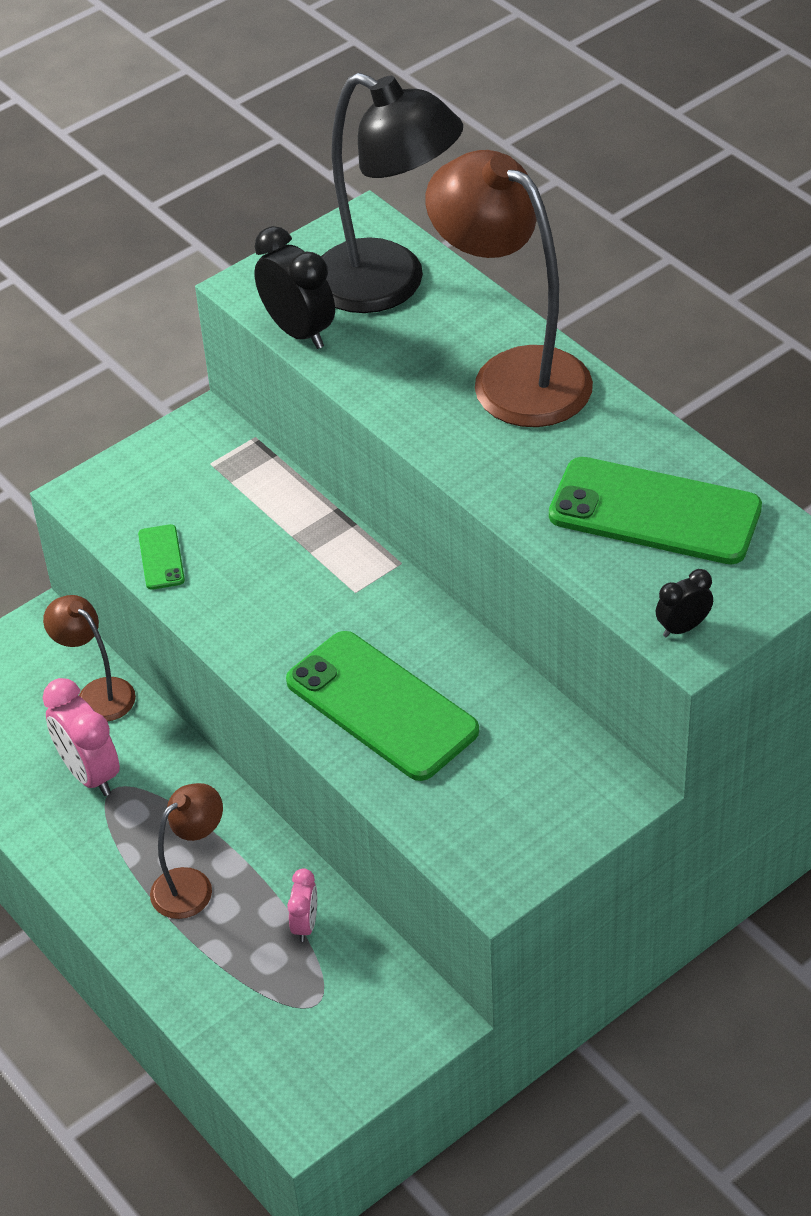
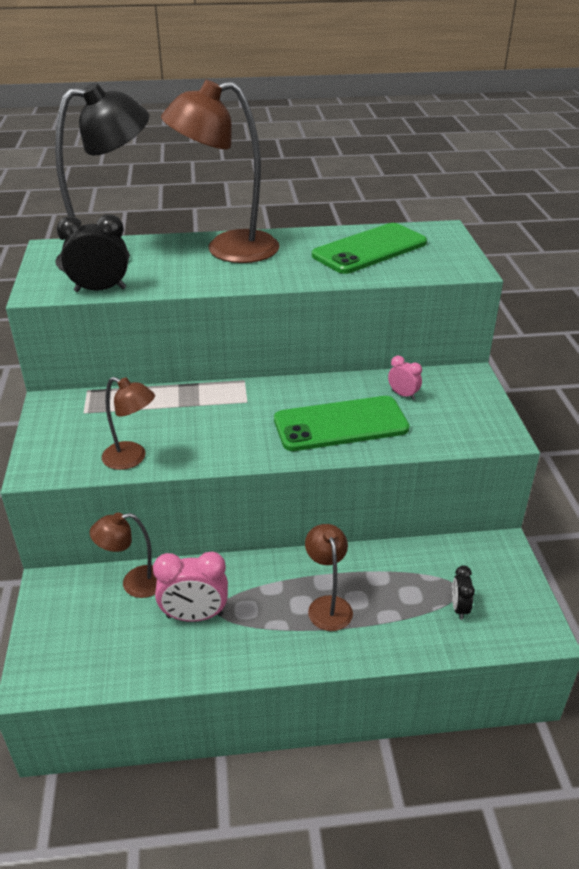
camera: 60 degrees left, 10 degrees down
(161, 557) = (132, 459): green phone -> brown lamp
(305, 924) = (397, 568): pink clock -> pink clock (403, 395)
(683, 627) = (455, 267): black clock -> black clock (459, 608)

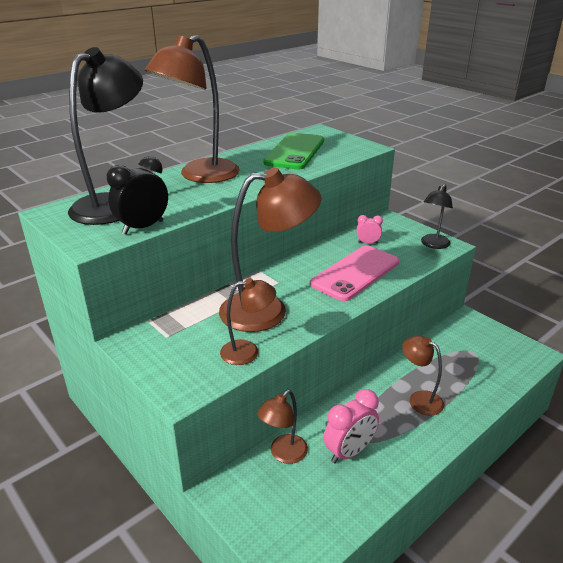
camera: 35 degrees left, 5 degrees down
(200, 426) = (267, 310): none -> brown lamp
(340, 424) = (355, 273): green phone -> pink phone
(459, 608) = (486, 362): black clock -> none
(483, 428) = (433, 245): none -> black lamp

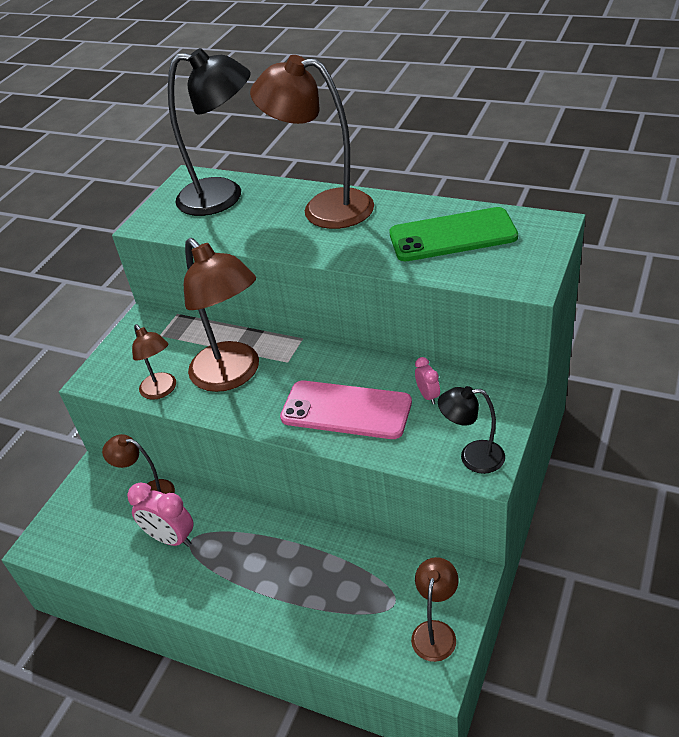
camera: 70 degrees right, 10 degrees up
(143, 227) = (188, 232): black clock -> none
(419, 399) = (274, 571): brown lamp -> brown lamp (436, 631)

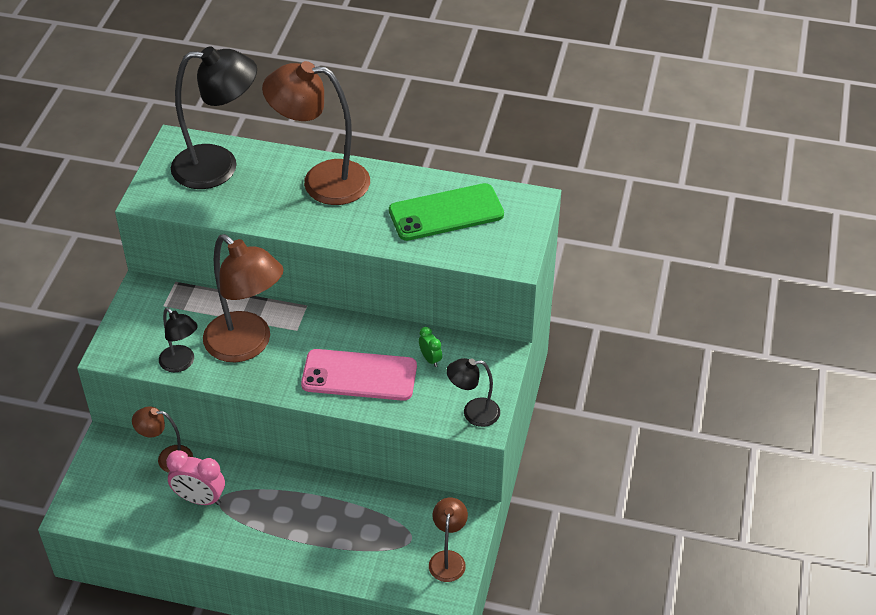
camera: 15 degrees left, 5 degrees up
(161, 391) = (181, 363): brown lamp -> black lamp
(428, 396) = (430, 359): pink clock -> green clock

